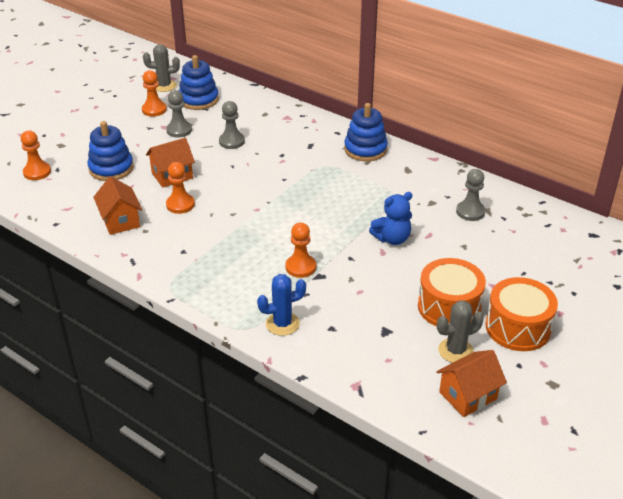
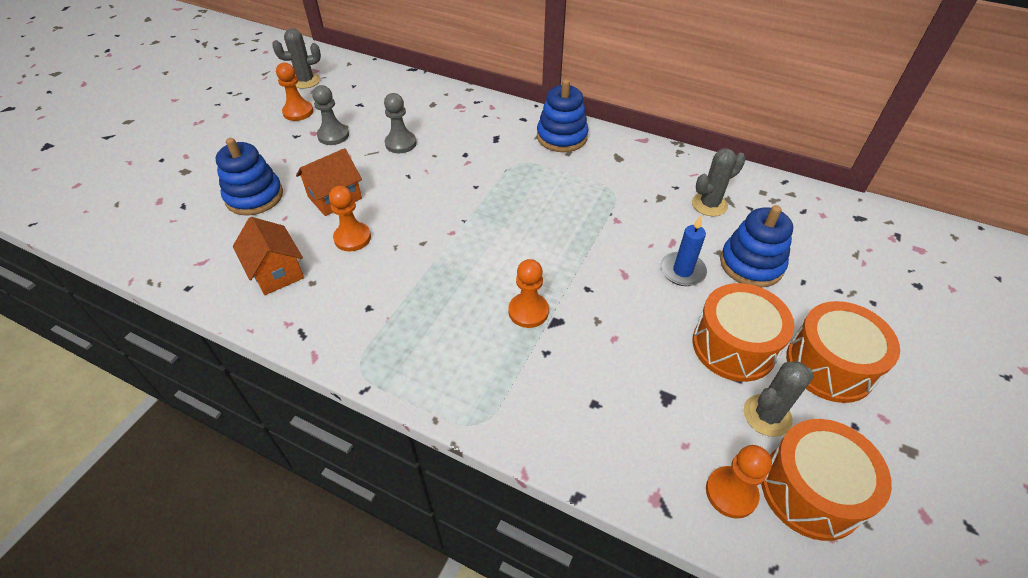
camera: 10 degrees left, 10 degrees up
(37, 172) = (156, 213): orange pawn -> orange pawn (731, 493)
(199, 100) = (350, 94): blue stacking toy -> blue stacking toy (751, 264)
(282, 324) = (527, 407): blue cactus -> none
(392, 239) = (630, 253): blue teddy bear -> none
(429, 255) = (682, 271): none -> blue candle
(468, 395) = (811, 490): orange house -> orange drum
(470, 212) = (709, 204): grey pawn -> grey cactus

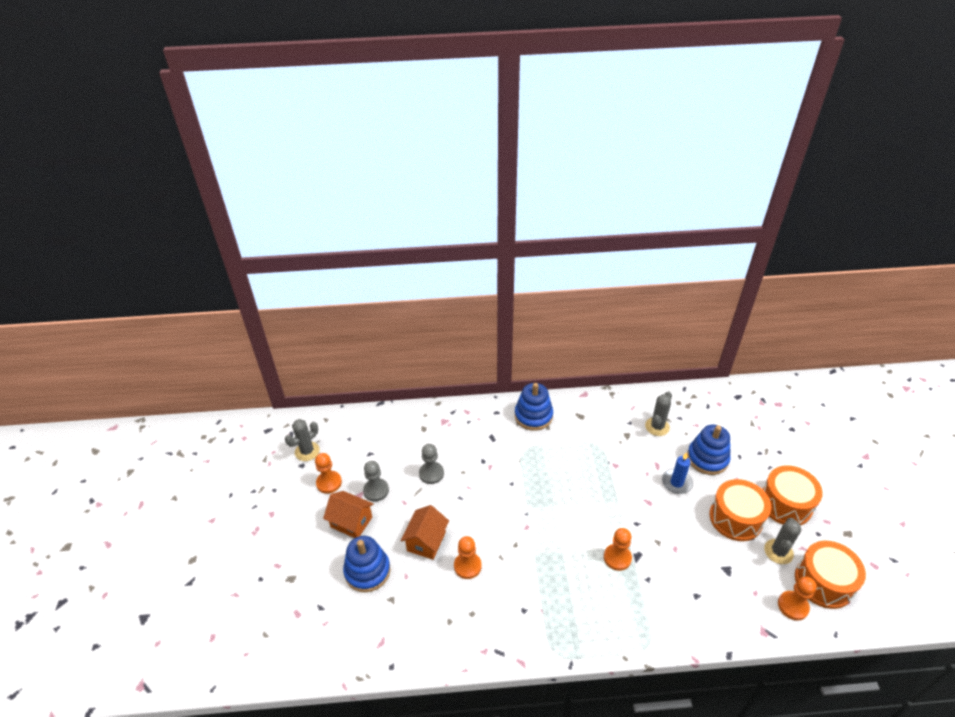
camera: 30 degrees left, 5 degrees down
(276, 272) = (441, 619): orange house -> orange house (351, 522)

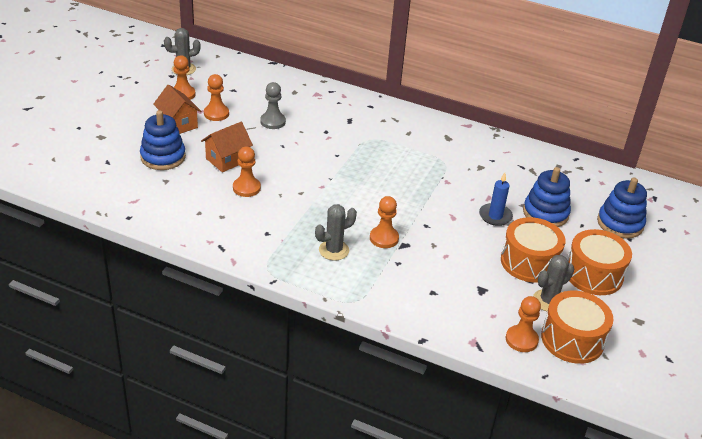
camera: 25 degrees right, 5 degrees down
(376, 490) = (216, 114): grey pawn -> orange pawn
(533, 416) = (402, 121): blue stacking toy -> blue stacking toy (620, 223)
(657, 427) = (517, 173): grey cactus -> grey cactus (334, 250)

